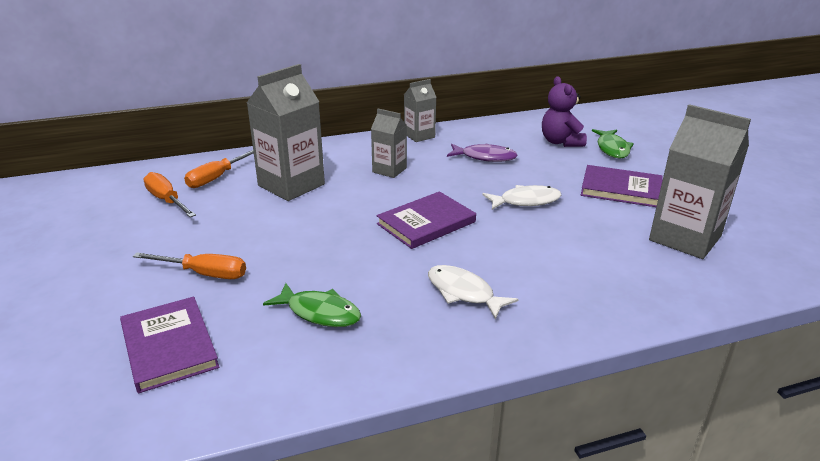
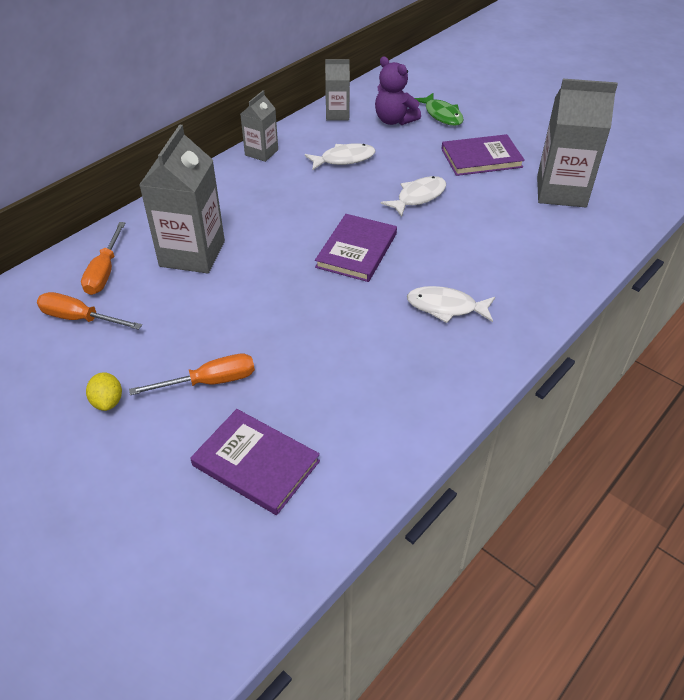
camera: 30 degrees left, 15 degrees up
(120, 259) = (108, 402): none -> yellow lemon
(319, 312) = (351, 374): green fish -> none
(389, 170) = (270, 203): grey carton -> grey carton (337, 114)
(485, 157) = (344, 159): purple fish -> white fish

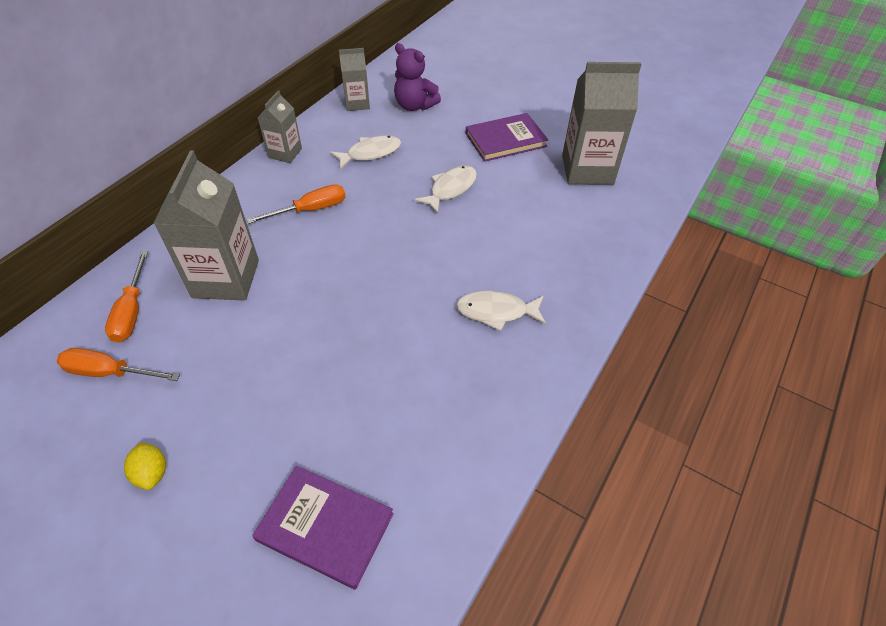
camera: 10 degrees left, 5 degrees up
(210, 382) = (263, 432): orange screwdriver -> orange screwdriver (310, 210)
(356, 250) = (397, 256): purple book -> none
(441, 115) = (460, 96): green fish -> none

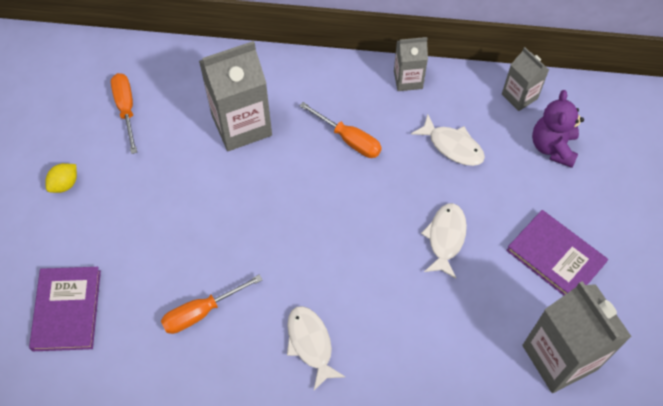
camera: 65 degrees right, 10 degrees up
(132, 311) = (181, 87): orange screwdriver -> orange screwdriver (202, 312)
(450, 189) = (445, 238): white fish -> white fish turned 90 degrees counterclockwise

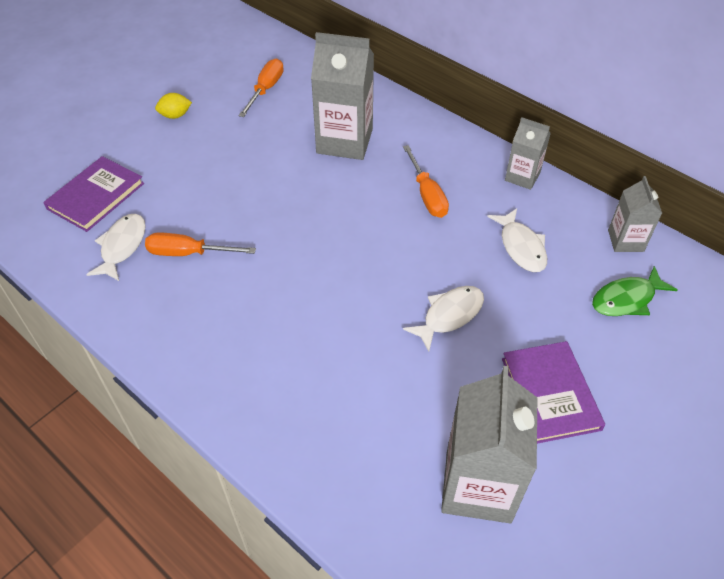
camera: 35 degrees right, 10 degrees down
(310, 344) = (252, 328): white fish -> white fish (122, 246)
(552, 147) = (626, 299): purple teddy bear -> green fish

